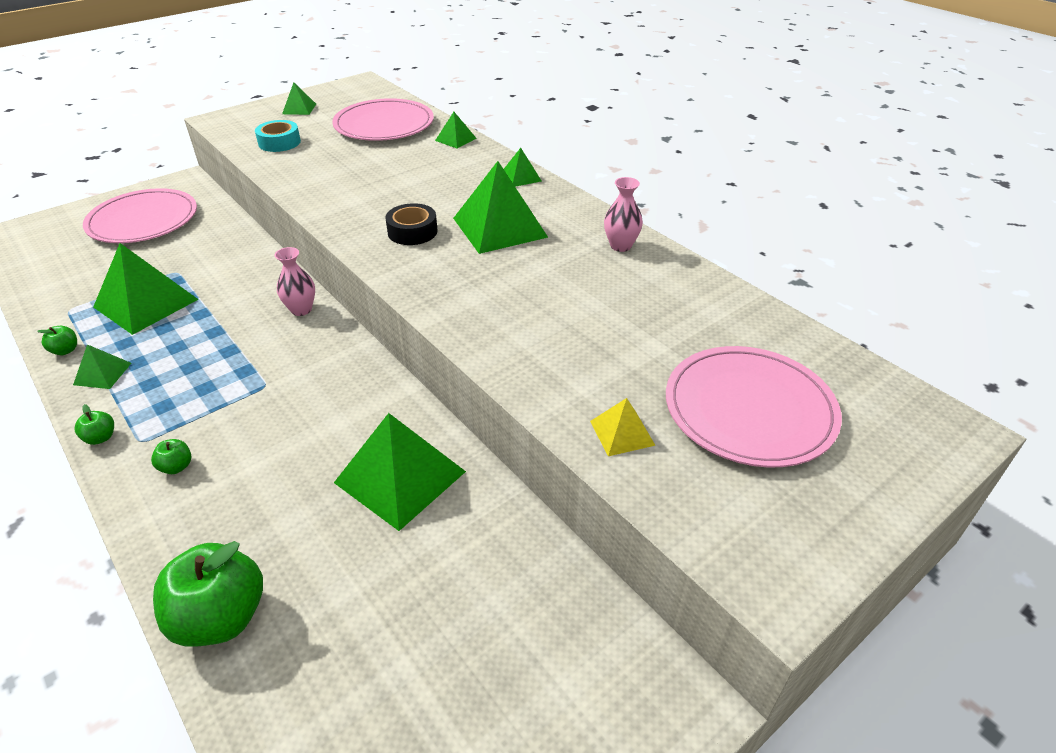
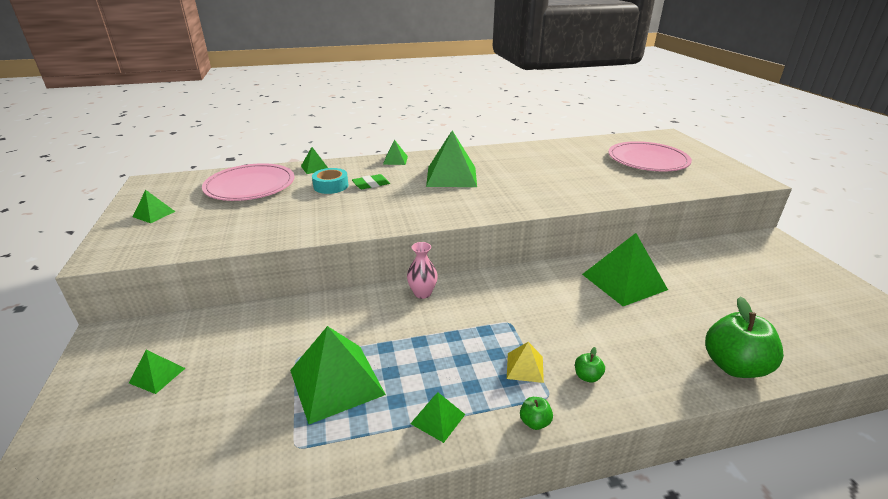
camera: 65 degrees left, 10 degrees down
(65, 350) = (377, 449): green apple -> none
(143, 220) = (157, 375): pink plate -> green pyramid
(279, 142) = (212, 231): turquoise tape -> turquoise tape (331, 186)
(412, 231) = (431, 201): black tape -> none
(433, 183) = (371, 184): none -> green eraser
(620, 246) = (500, 153): pink vase -> none
(622, 433) = (658, 185): yellow pyramid -> yellow pyramid (525, 367)

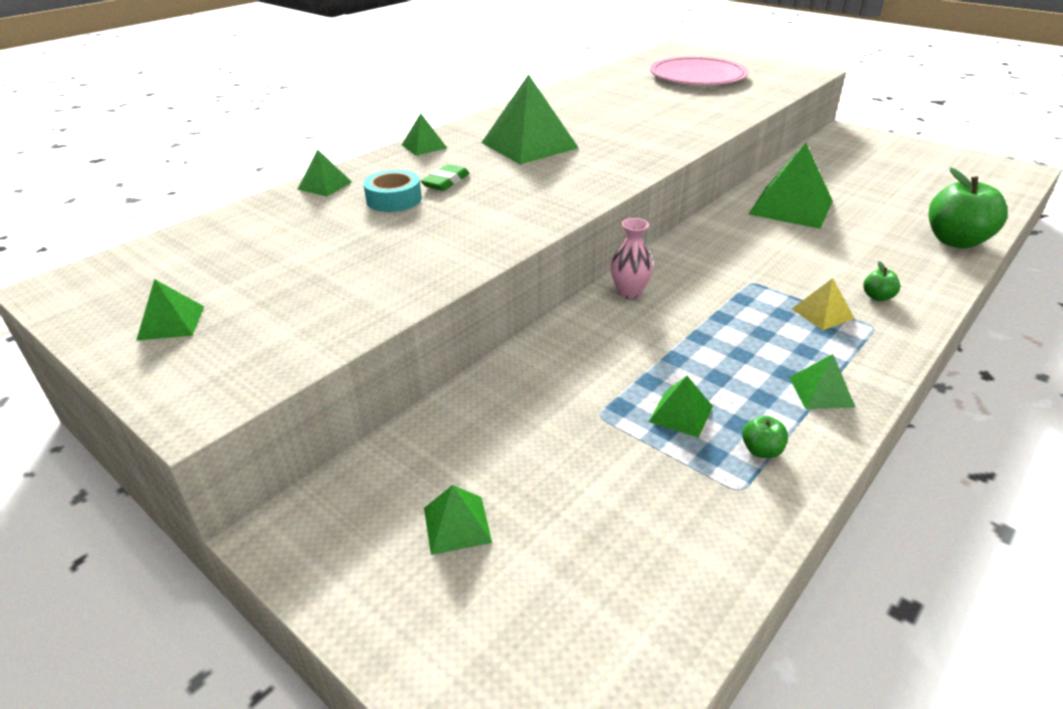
camera: 35 degrees left, 5 degrees up
(250, 186) = (266, 236): pink plate -> none
(336, 382) = (680, 414): green pyramid -> green pyramid, size x0.49
(534, 422) = (894, 352): green apple -> green apple (761, 450)

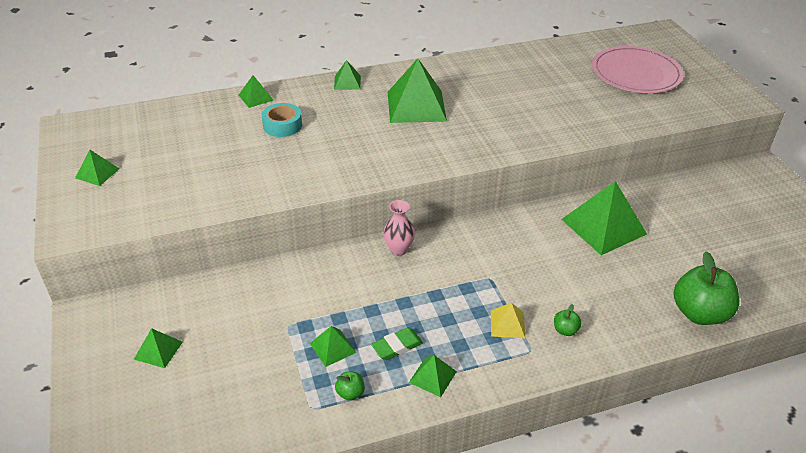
camera: 30 degrees right, 5 degrees up
(446, 182) = (327, 121): green eraser -> green eraser (397, 346)

